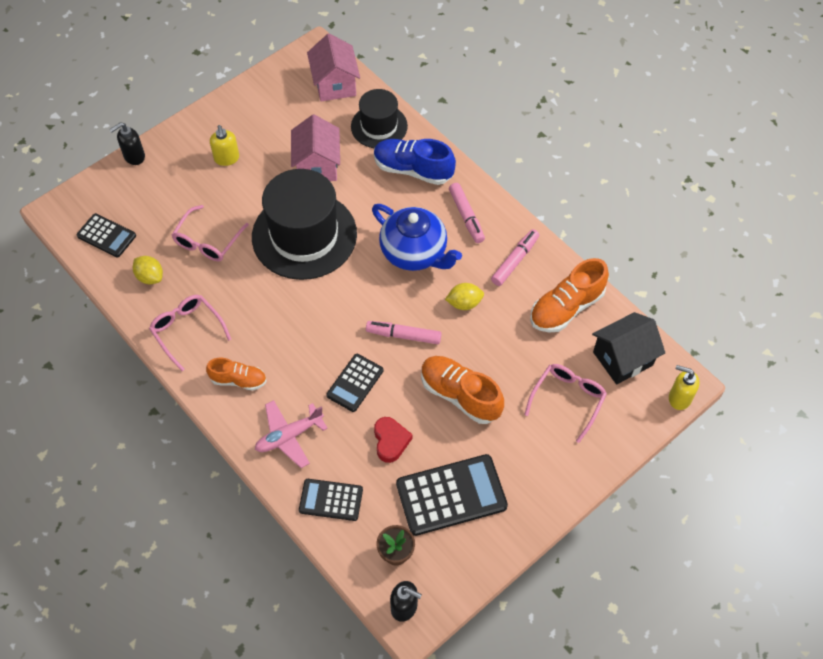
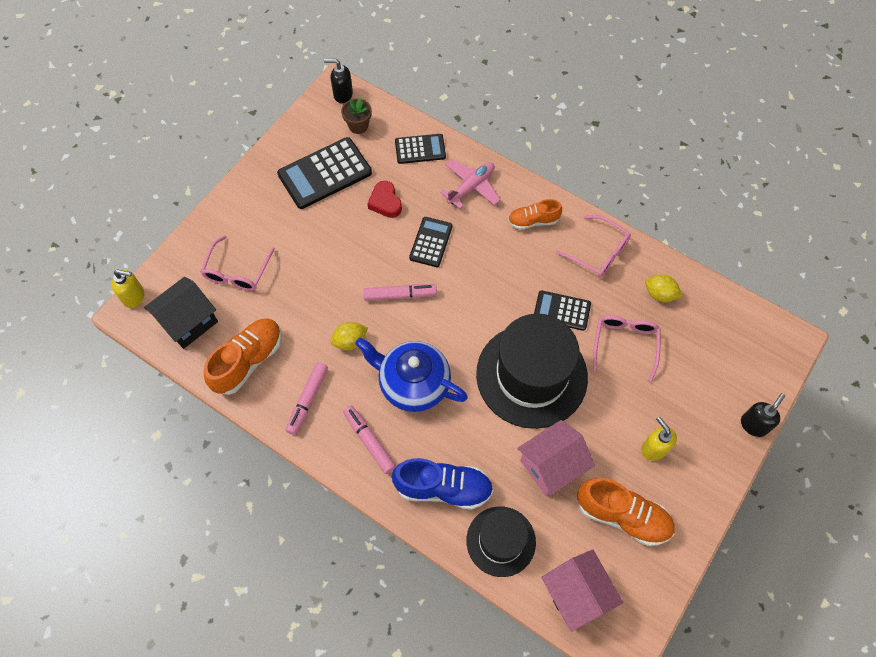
camera: 165 degrees right, 5 degrees up
(106, 236) = (726, 325): black calculator -> black calculator (562, 311)
(317, 165) = (551, 466): pink house -> pink house turned 75 degrees clockwise
(460, 395) = (335, 253): orange shoe -> orange shoe (622, 516)

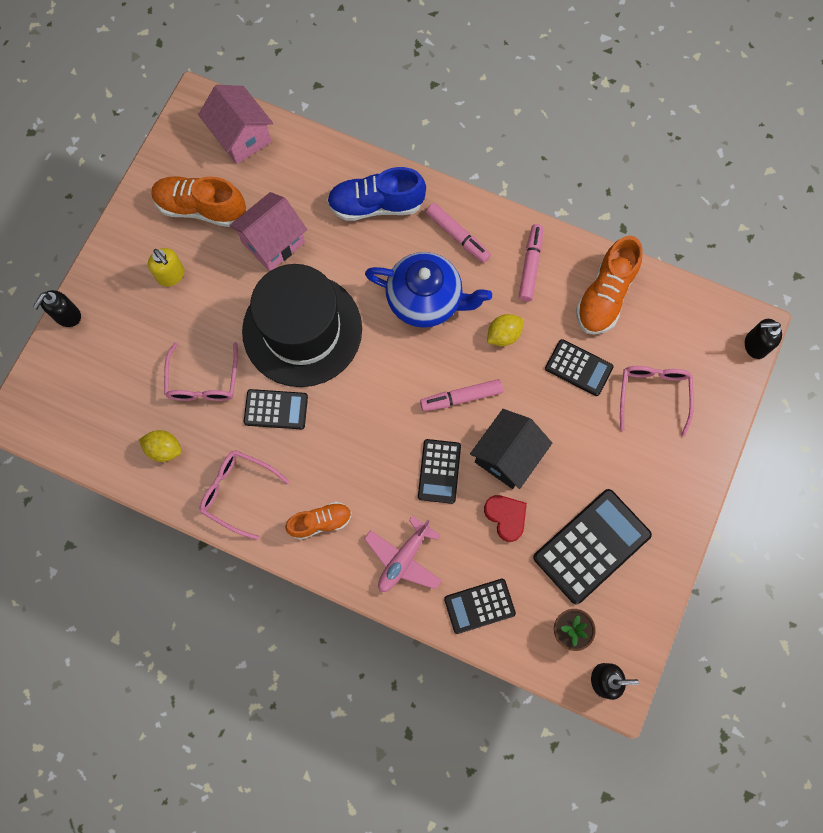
camera: 170 degrees right, 10 degrees up
(134, 297) = (755, 345): yellow soap dispenser -> black soap dispenser
(188, 322) = (684, 327): black house -> black house (507, 456)
(292, 303) = (578, 368): none -> black calculator
(501, 541) = (314, 168): black hat -> none

